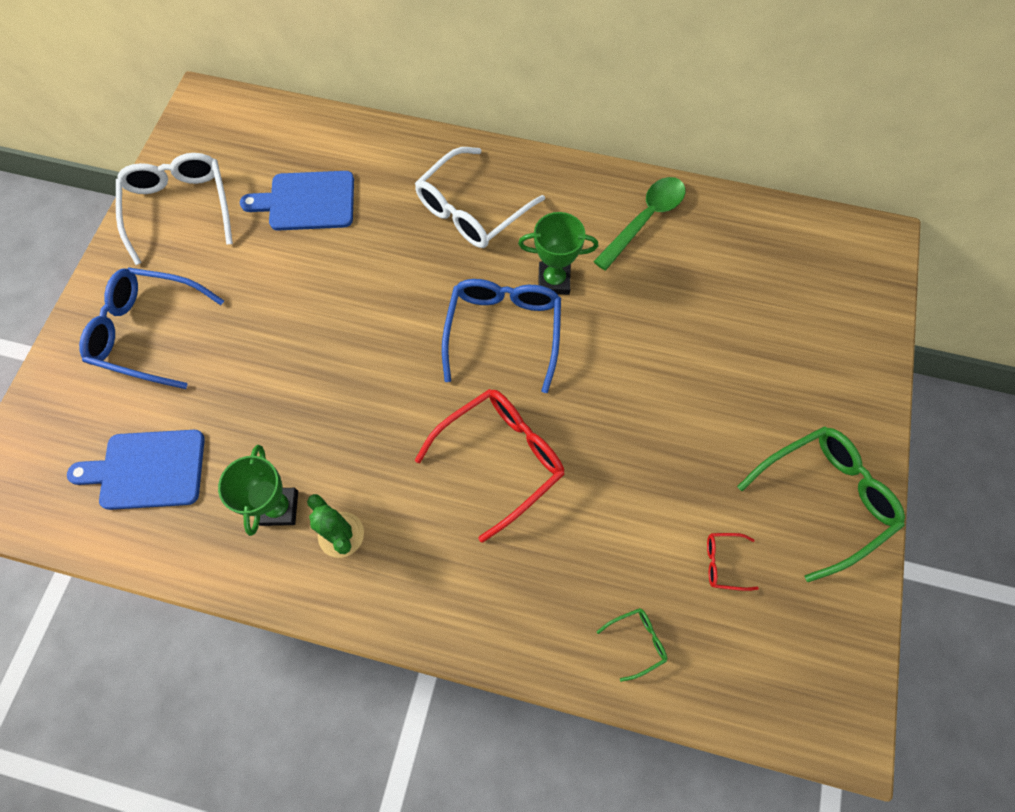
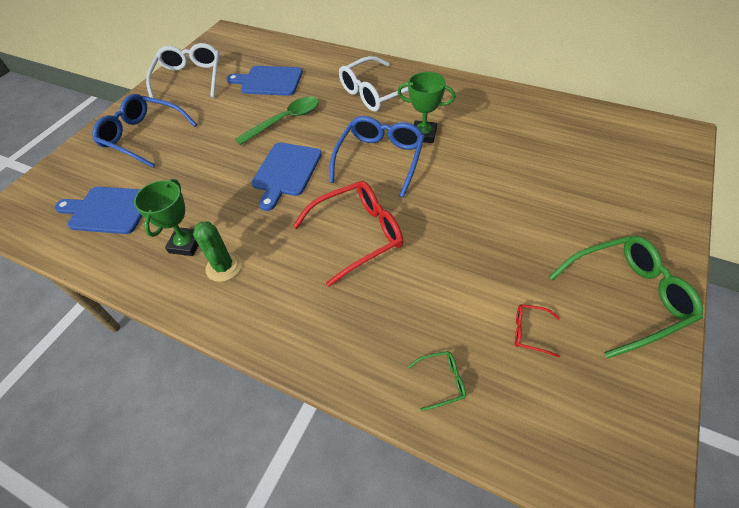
camera: 15 degrees right, 15 degrees down
(380, 370) = (286, 172): none -> blue cutting board
(645, 220) = (497, 107): green spoon -> green spoon (285, 120)

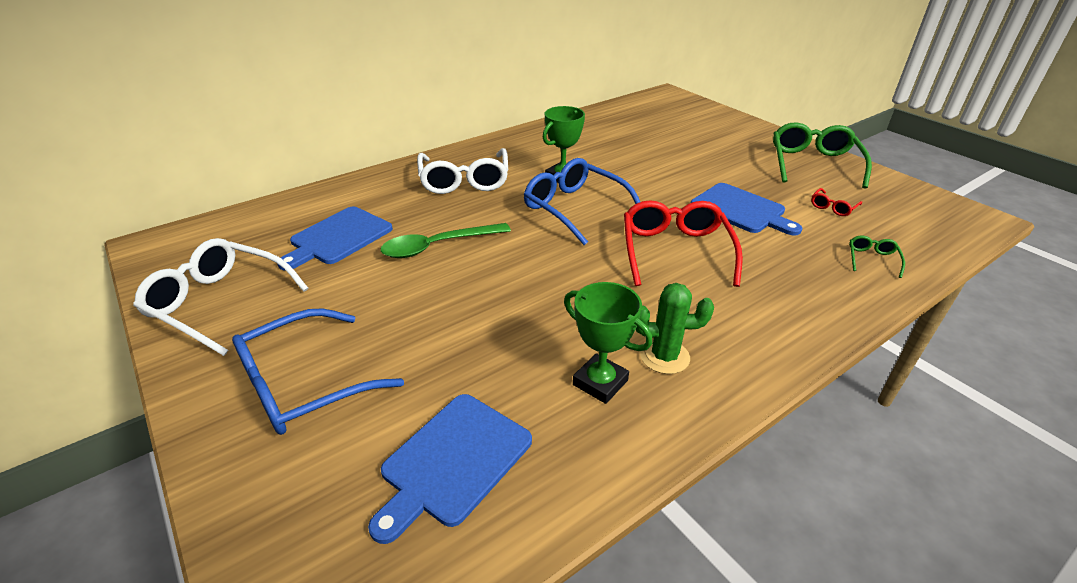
camera: 65 degrees left, 15 degrees down
(285, 120) = (438, 246): green spoon -> green spoon turned 105 degrees counterclockwise
(286, 172) = (535, 269): blue cutting board -> blue cutting board (741, 210)

